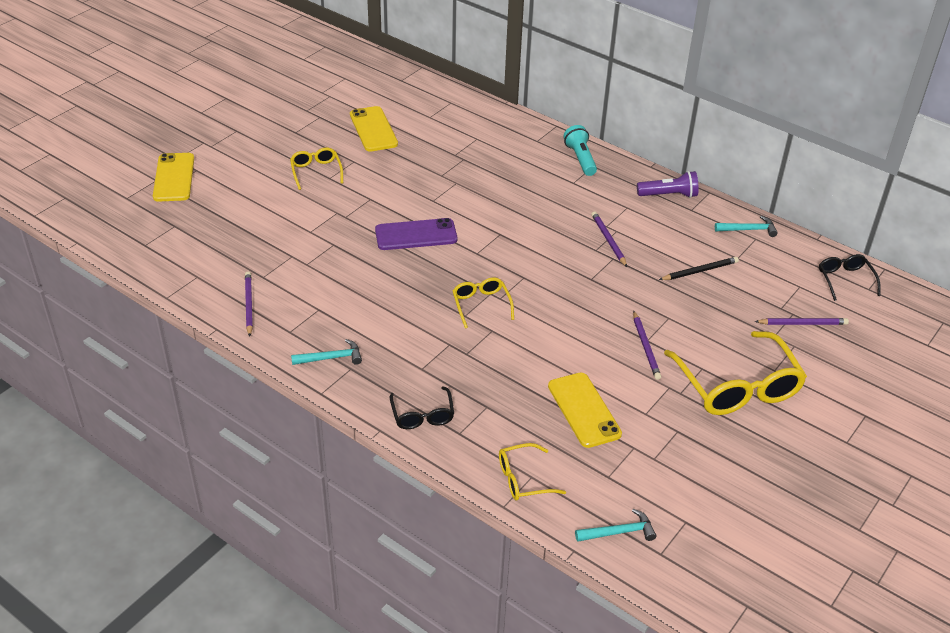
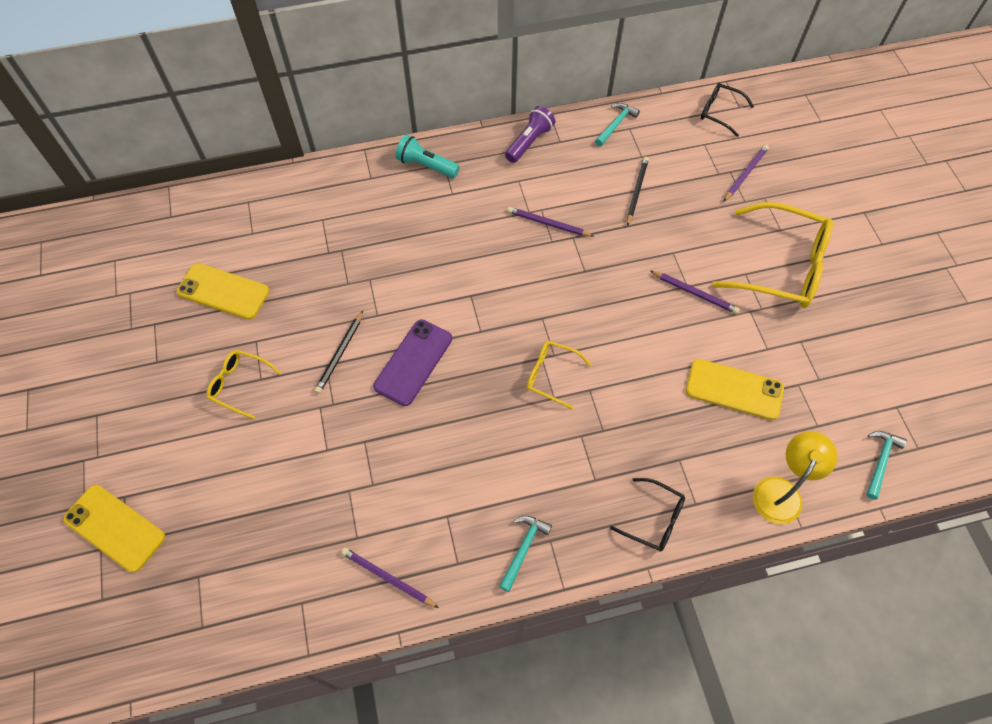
camera: 50 degrees left, 20 degrees up
(385, 200) = (340, 354): none -> black pencil
(523, 479) = (781, 491): yellow glasses -> yellow lamp

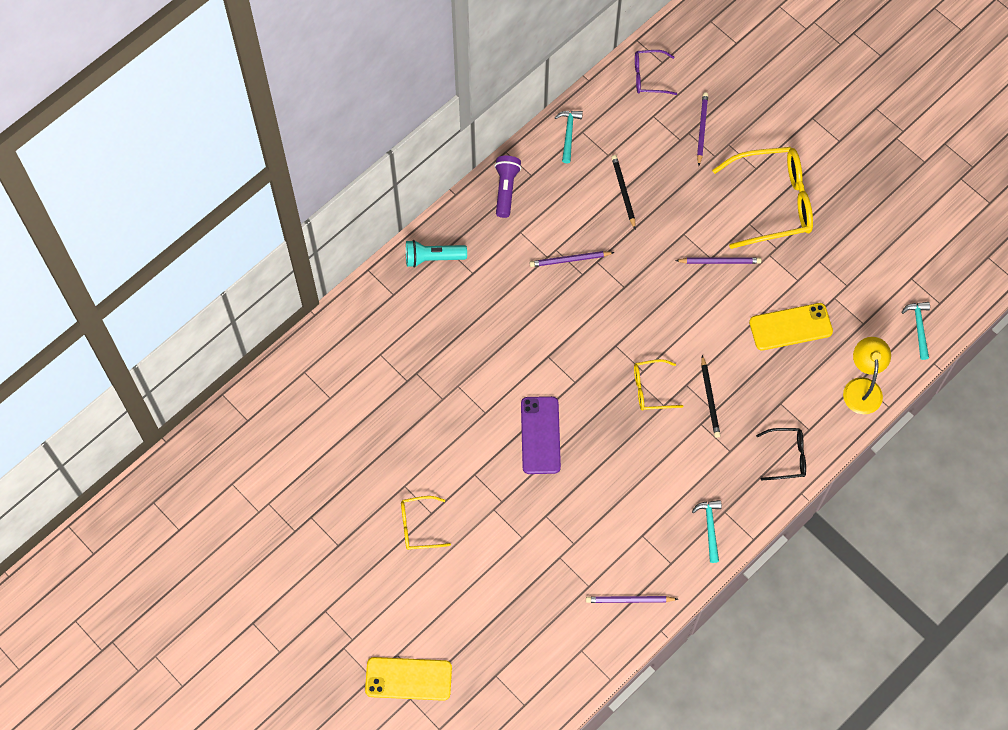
camera: 30 degrees left, 5 degrees up
(223, 291) = (346, 460): yellow phone -> none
(340, 354) = (479, 459): black pencil -> black pencil (710, 398)
(719, 112) = (649, 77): black glasses -> purple glasses

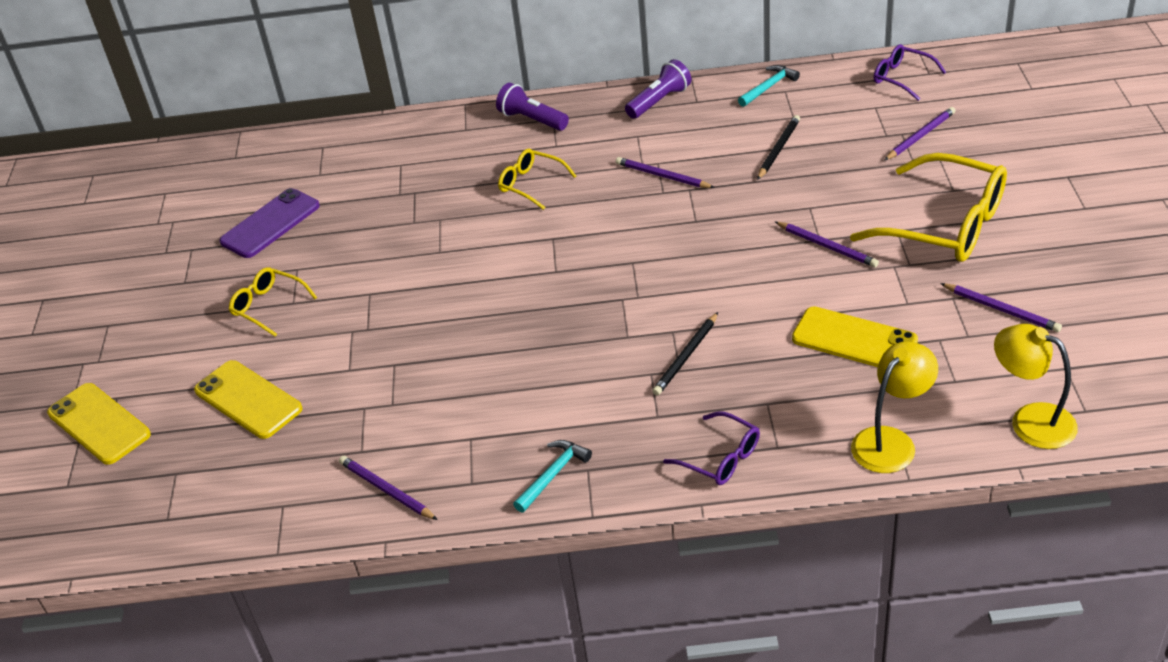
camera: 45 degrees right, 25 degrees down
(433, 258) = (532, 120): turquoise flashlight -> purple flashlight
(483, 599) = (248, 400): none -> yellow phone
(540, 435) = (469, 296): purple phone -> purple phone (270, 224)
(651, 389) = (629, 315): yellow glasses -> yellow glasses (531, 184)
(787, 456) = (721, 458): black glasses -> purple glasses
(850, 254) = (1001, 309): none -> purple pencil
(919, 327) = (1030, 420): turquoise hammer -> yellow lamp

